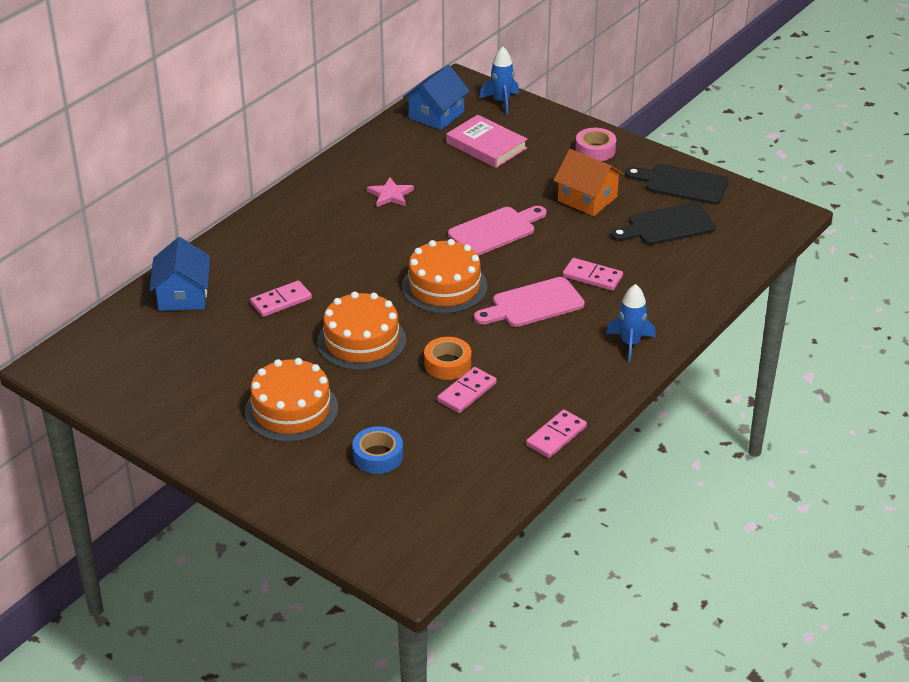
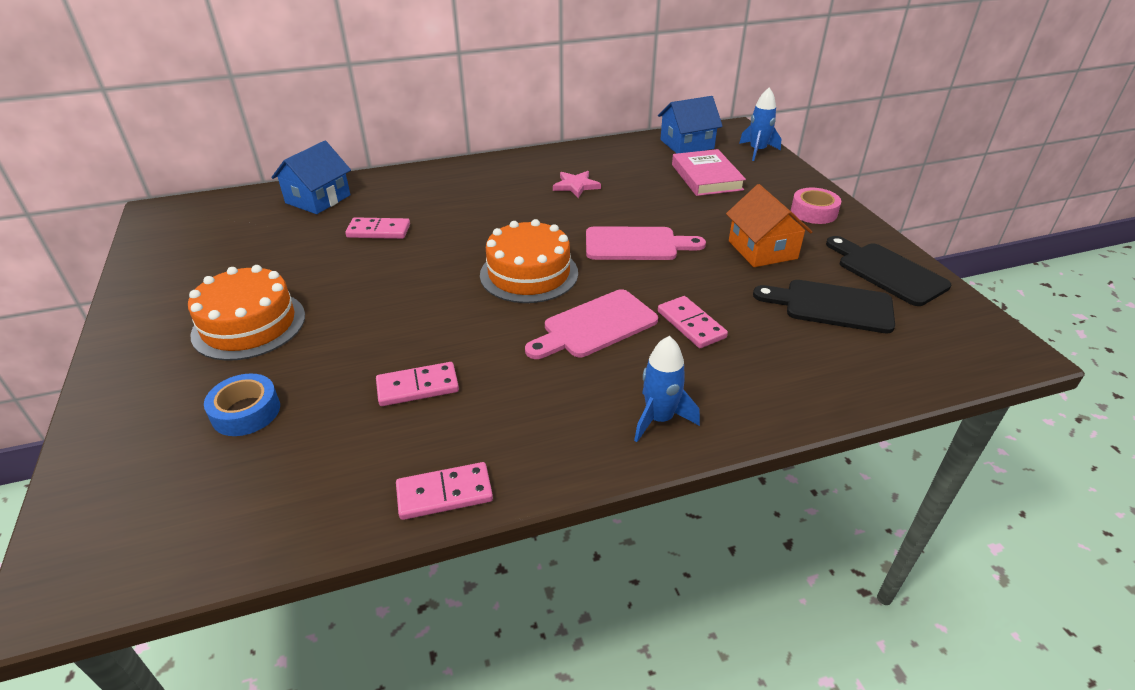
camera: 35 degrees right, 0 degrees up
(361, 341) = (393, 290): orange cake -> none
(447, 364) = (438, 348): orange tape -> none
(533, 304) = (595, 326): pink cutting board -> pink cutting board turned 45 degrees counterclockwise

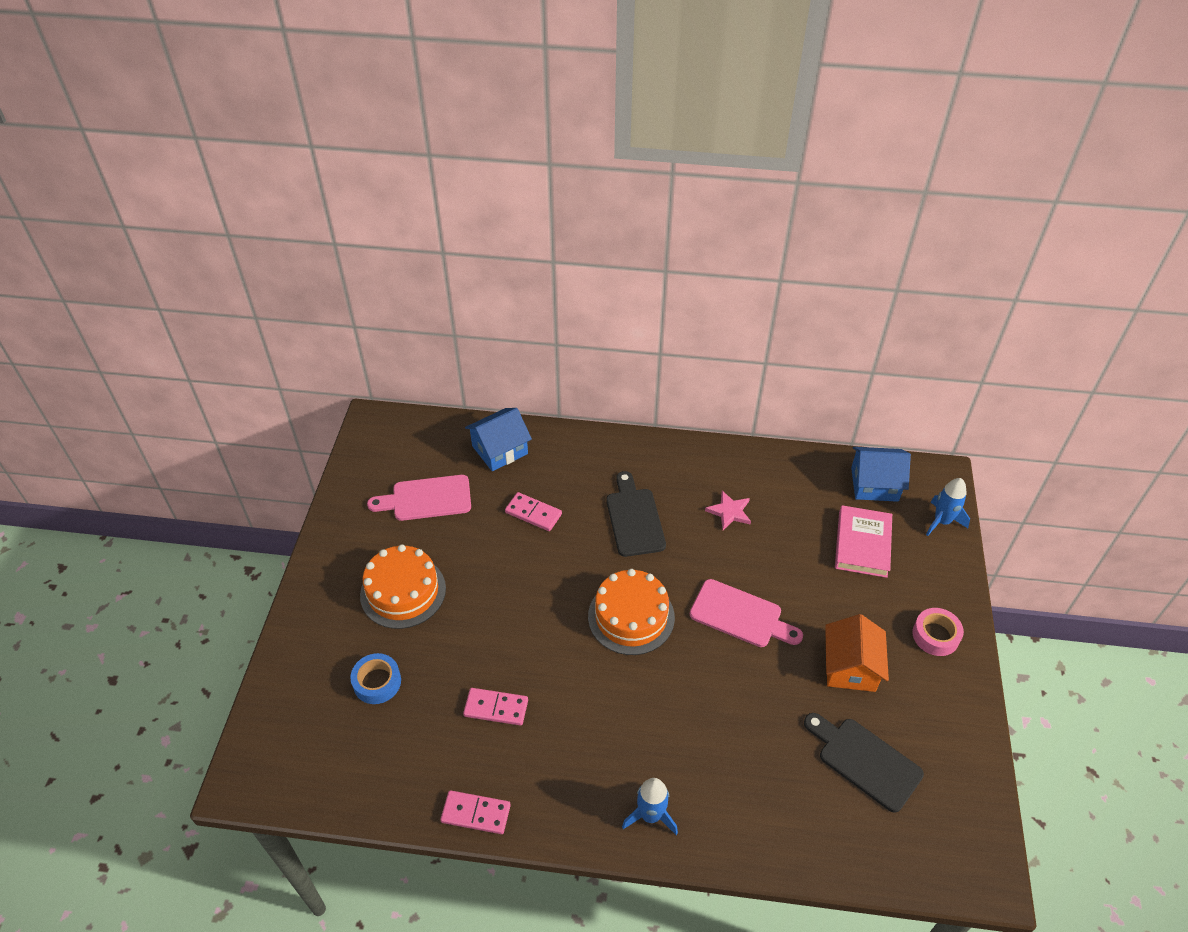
camera: 25 degrees right, 10 degrees up
(595, 326) = (654, 700): pink cutting board -> pink cutting board (427, 499)
(691, 324) = (731, 731): pink domino -> none
(887, 272) = (947, 742): black cutting board -> black cutting board (634, 518)

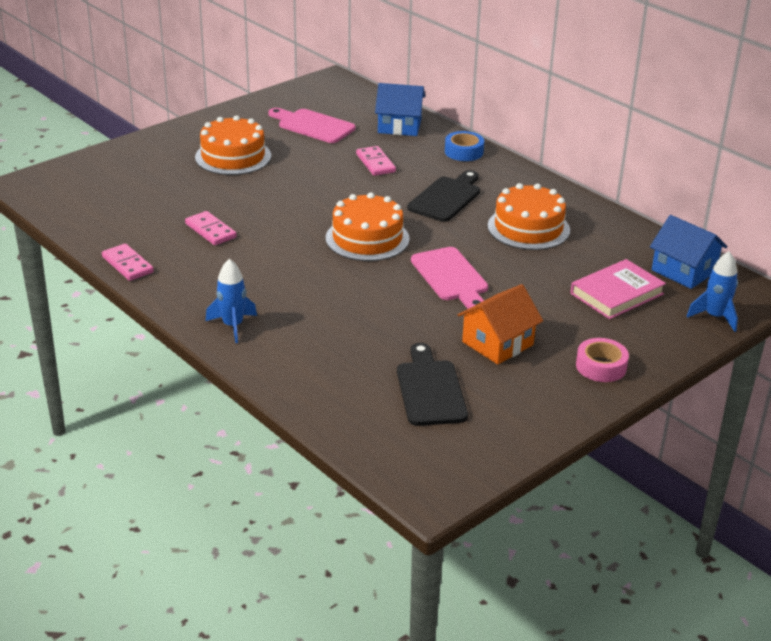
camera: 40 degrees right, 15 degrees down
(377, 682) = (157, 184): blue tape -> blue tape (464, 152)
(729, 512) = (528, 228): pink star -> orange cake

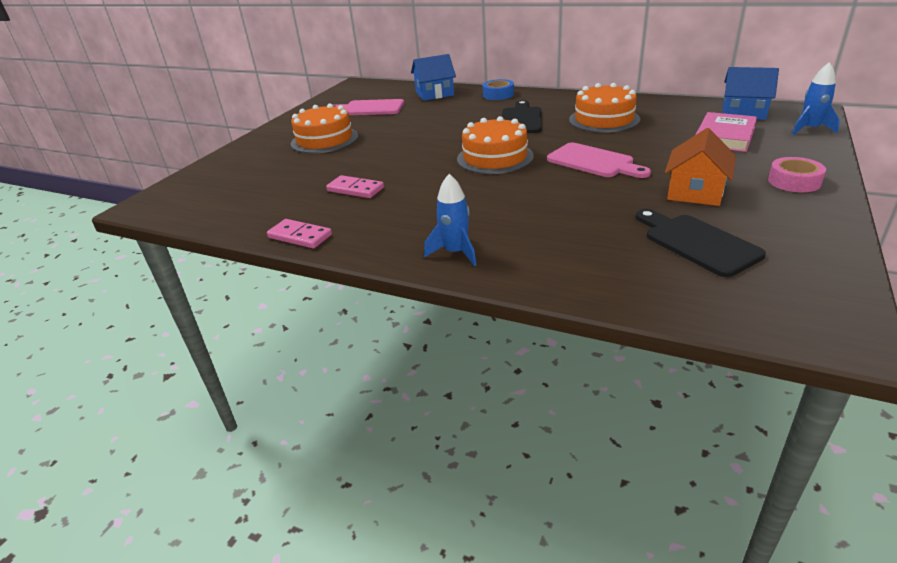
camera: 20 degrees left, 0 degrees up
(375, 163) = (443, 115): pink domino -> none

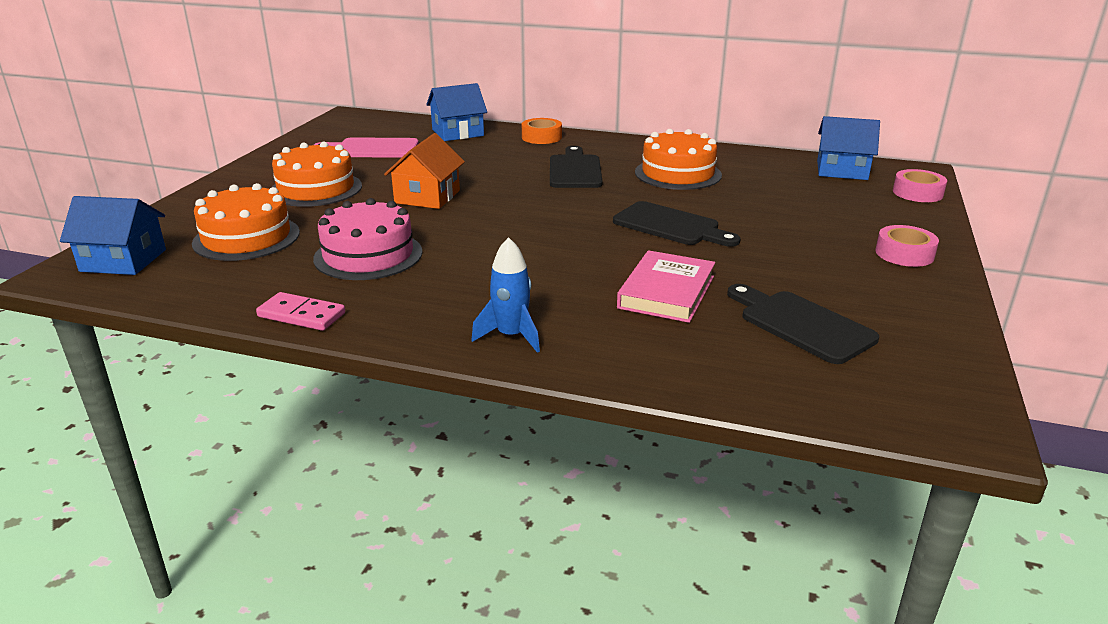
camera: 10 degrees left, 5 degrees down
(182, 196) = (123, 260): none -> blue house
(355, 189) = (368, 255): pink domino -> pink cake
(495, 157) = (547, 218): orange cake -> orange cake (246, 238)
(498, 95) = (541, 137): blue tape -> orange tape
(593, 162) = (670, 226): pink cutting board -> black cutting board
(695, 192) = (794, 264): orange house -> orange house (427, 197)
(724, 136) = (822, 198): pink book -> pink book (666, 292)
(809, 129) = (917, 193): blue rocket -> pink tape

